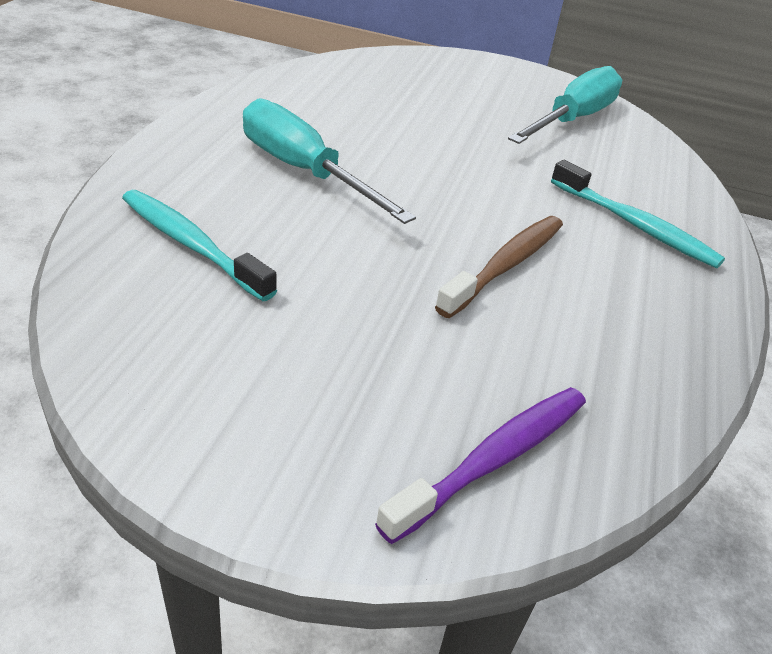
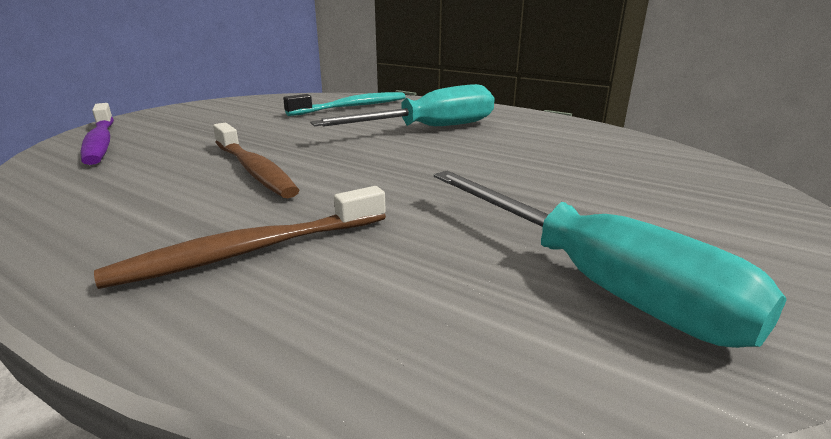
camera: 110 degrees right, 15 degrees down
(635, 225) = (250, 251): turquoise toothbrush -> brown toothbrush

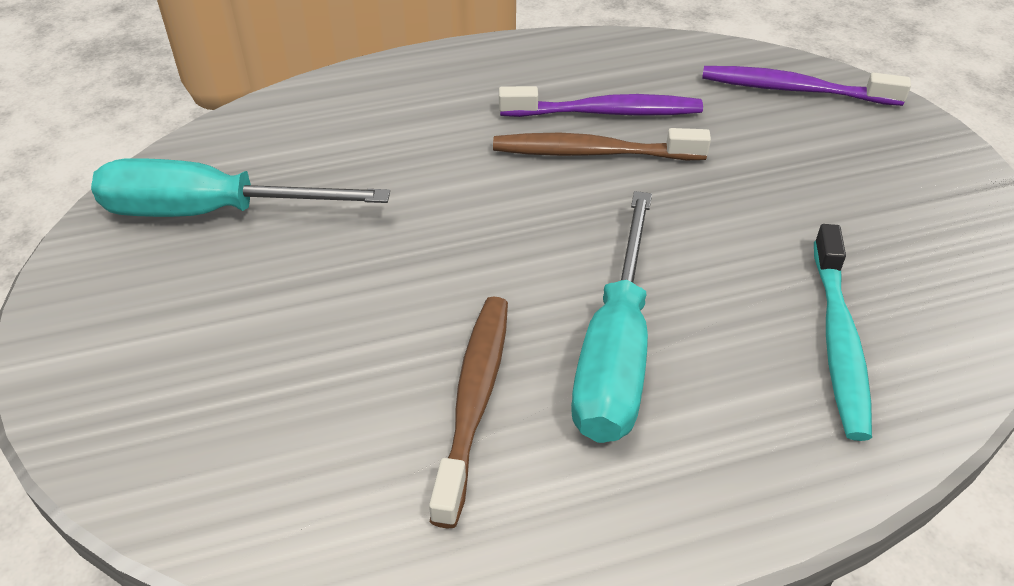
camera: 130 degrees right, 20 degrees up
(184, 180) = (606, 112): none -> purple toothbrush
(250, 251) = (428, 109): brown toothbrush -> brown toothbrush (474, 400)

